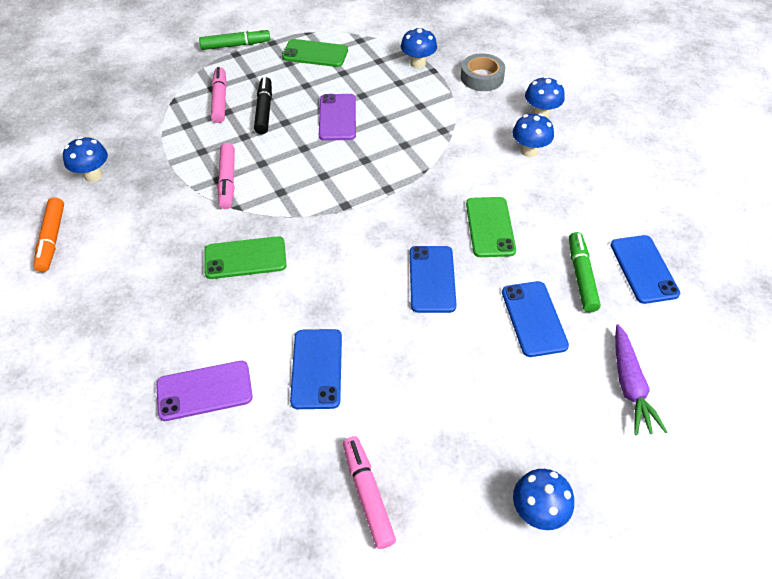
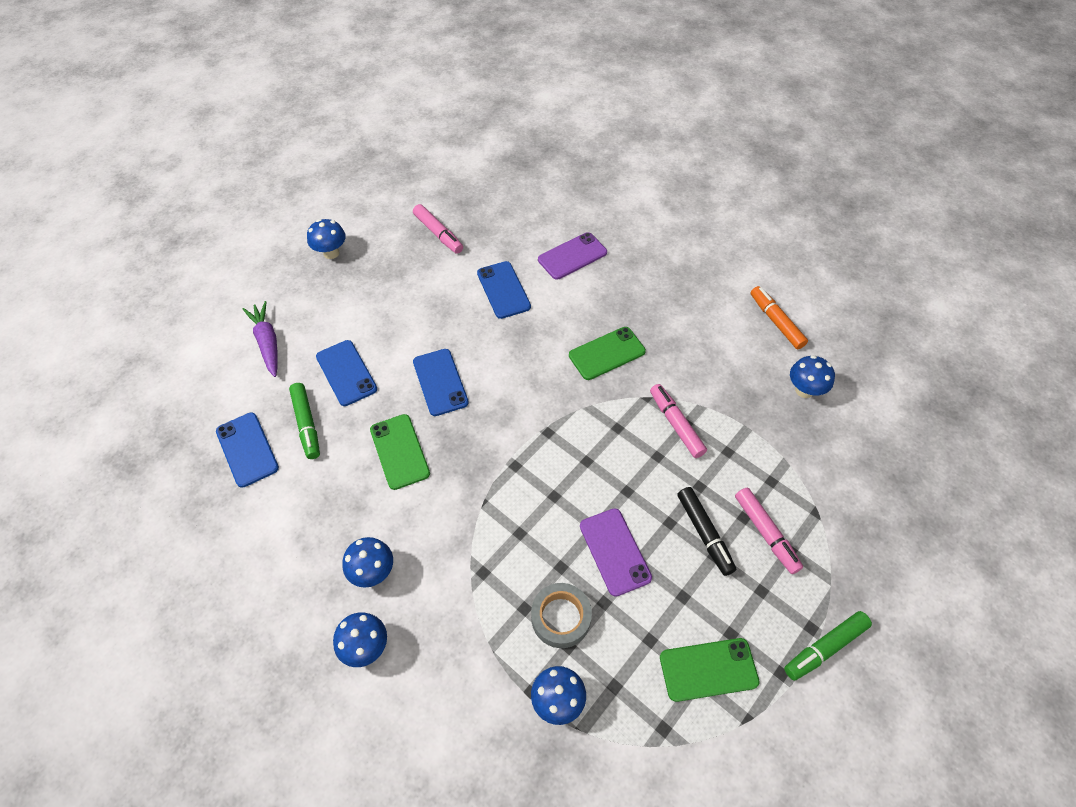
camera: 160 degrees right, 5 degrees up
(482, 77) = (458, 700): grey tape -> grey tape (560, 617)

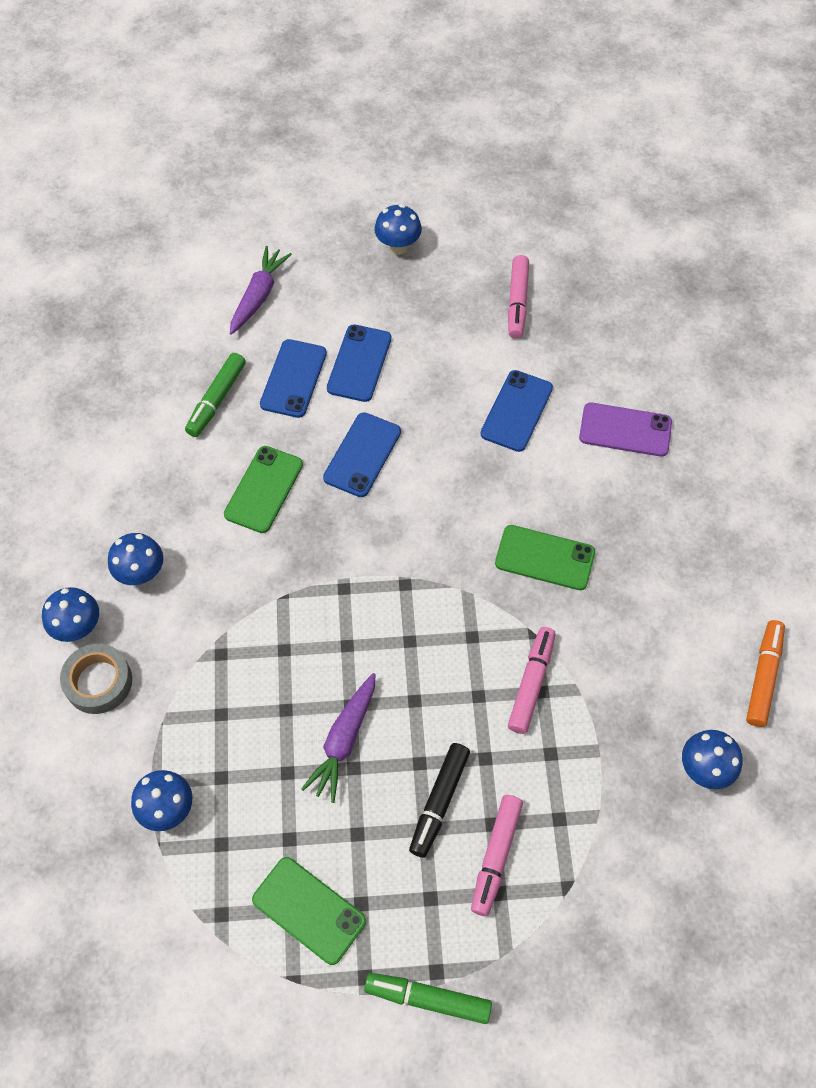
camera: 45 degrees right, 5 degrees up
(247, 449) = (152, 383): blue phone -> blue phone (359, 363)
(560, 617) = (240, 749): grey tape -> grey tape (98, 682)
(615, 551) = (344, 741): purple phone -> purple carrot

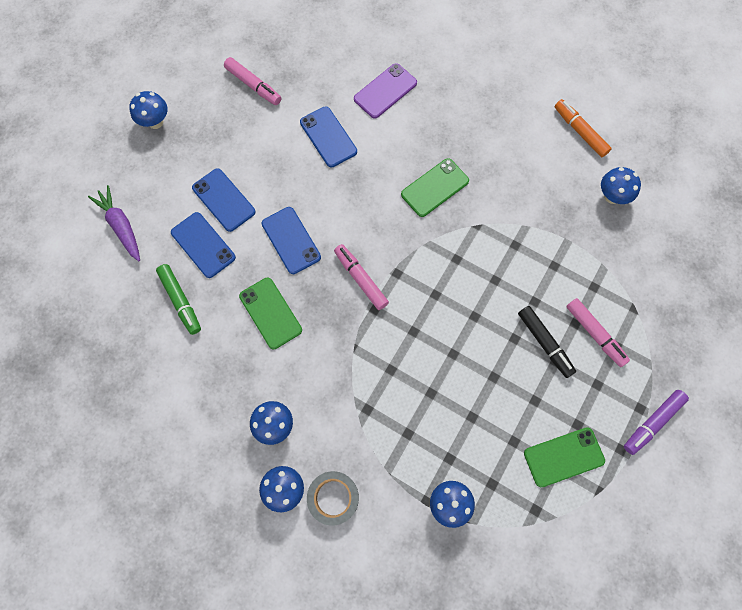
camera: 55 degrees left, 10 degrees up
(344, 741) = (473, 372): purple carrot -> none
(428, 998) = (652, 422): green marker -> purple marker
(531, 683) = (506, 247): pink marker -> pink marker (361, 279)

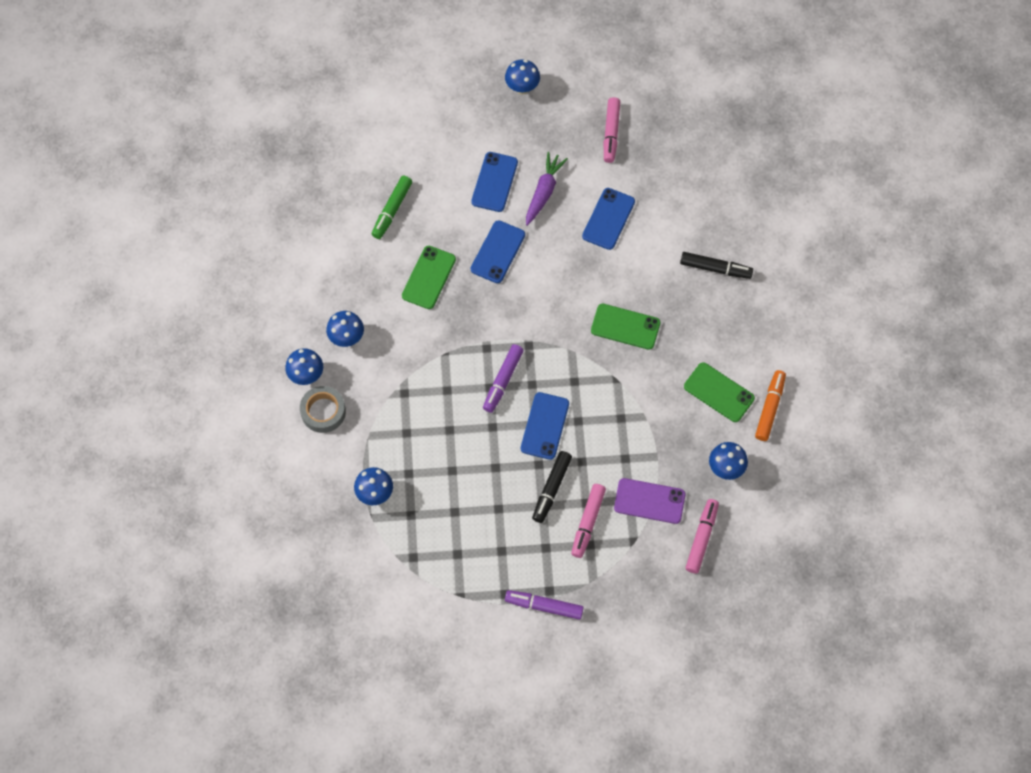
camera: 55 degrees right, 5 degrees down
(121, 226) = (419, 128): purple carrot -> purple carrot (544, 192)
(203, 245) = (447, 194): blue phone -> blue phone (545, 426)
(361, 279) = (504, 322): pink marker -> pink marker (701, 538)
(385, 91) = (686, 233): purple phone -> purple phone (649, 501)
(415, 316) = (503, 381): none -> purple marker
(432, 91) = (715, 268): none -> black marker
(563, 457) = (468, 555): green phone -> green phone (719, 392)

